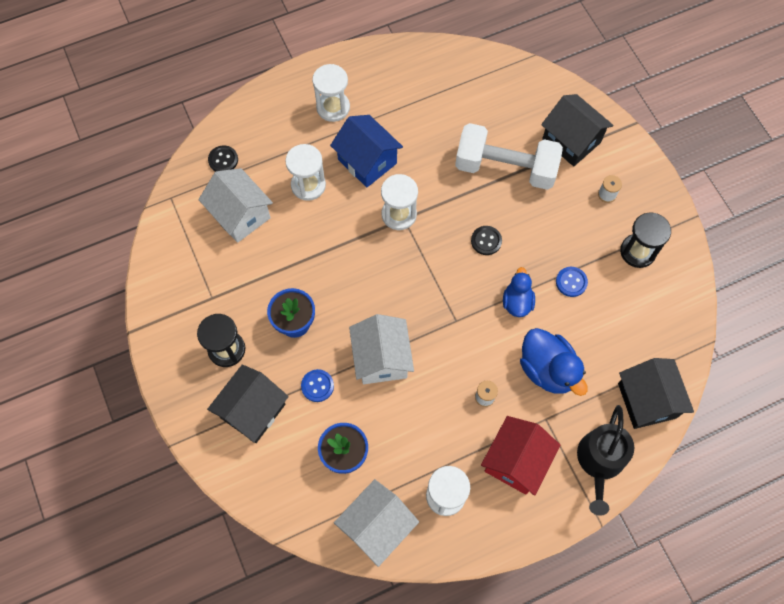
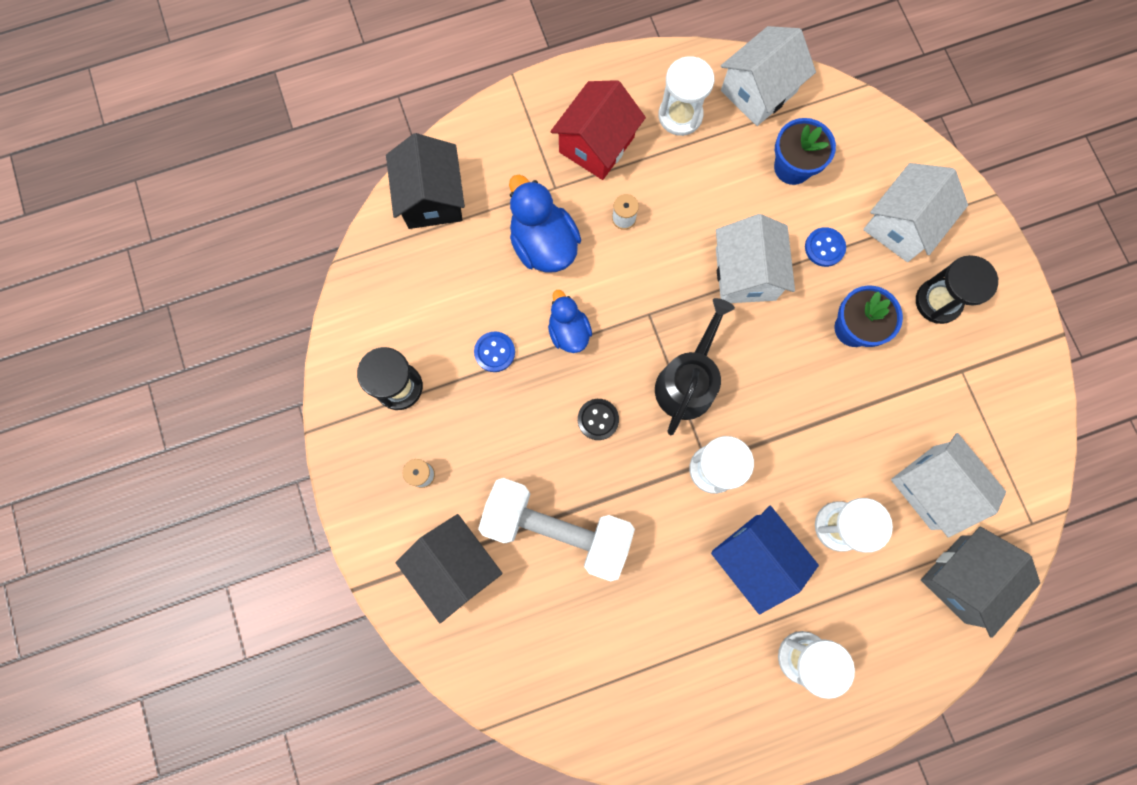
camera: 175 degrees left, 10 degrees up
(223, 160) = (962, 579): black button -> grey house
(253, 411) = (901, 225): black house -> white house
(517, 302) = (568, 331): blue duck -> blue duck turned 150 degrees clockwise
(600, 461) = (501, 136): black watering can -> black watering can (687, 381)

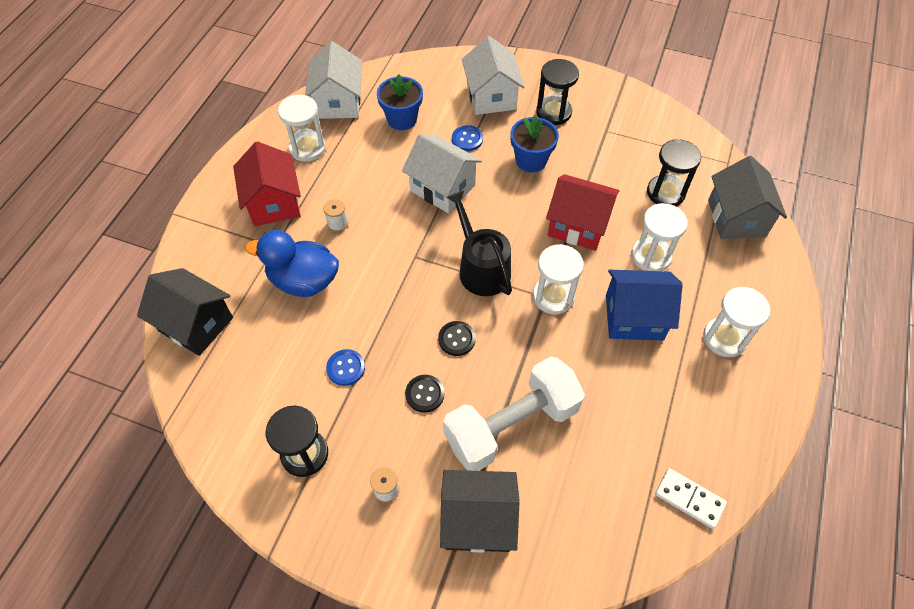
camera: 50 degrees left, 20 degrees down
(525, 436) = (425, 394): none -> black button
(568, 331) = (378, 311): blue duck -> none
(611, 727) = (689, 499): none -> white domino
(814, 432) = (578, 225): none -> red house
(932, 487) = (665, 193): white house -> black hourglass

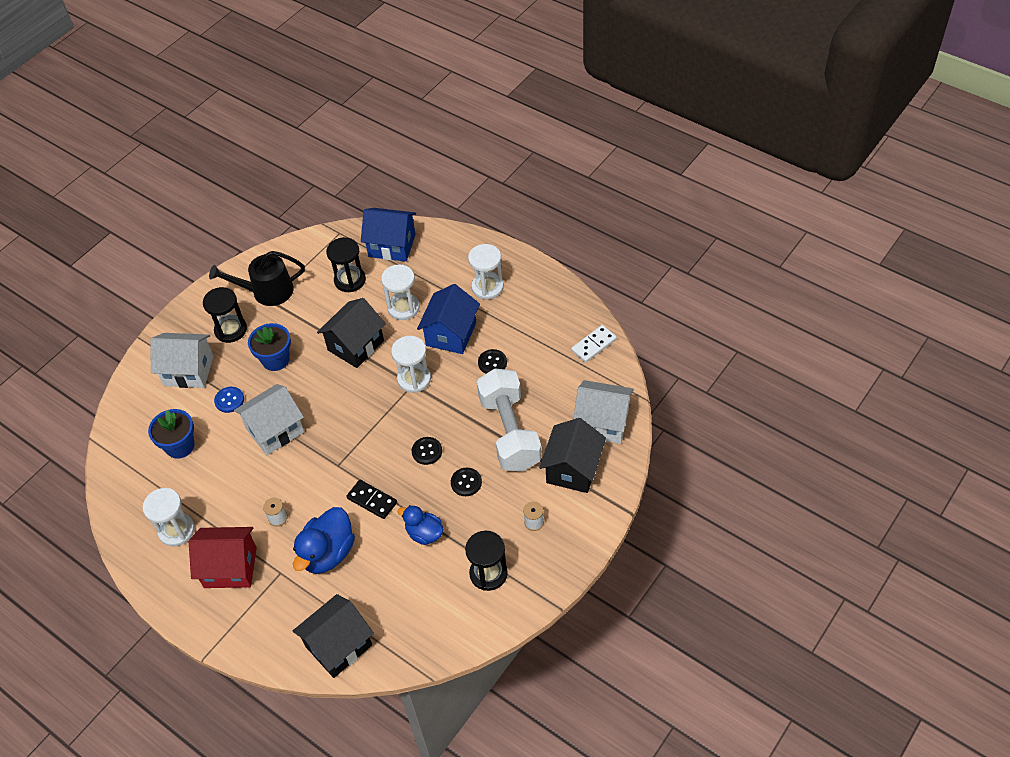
camera: 70 degrees left, 5 degrees down
(338, 102) = (130, 495): white house -> white house (602, 423)
(346, 368) = (424, 533): blue button -> blue duck
(377, 302) = (372, 500): none -> black domino
(481, 268) = (368, 420): black watering can -> black watering can (267, 291)
(578, 225) = (356, 345): red house -> black house
(609, 376) = (492, 363): none -> black button
(736, 218) = (392, 245): grey house -> blue house

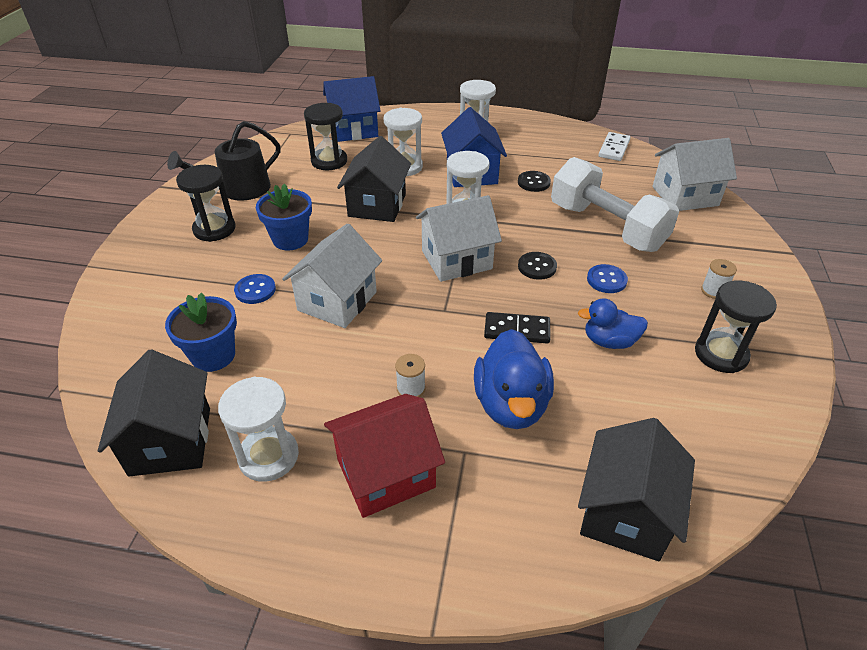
camera: 30 degrees left, 10 degrees down
(188, 371) = (180, 278): white house -> white house (456, 260)
(466, 482) = (606, 280): black button -> blue button
(573, 469) = (699, 236): black house -> black house (171, 441)

